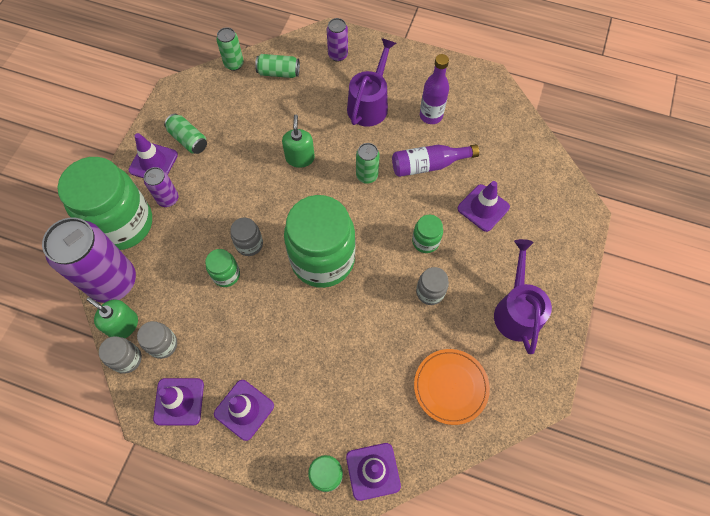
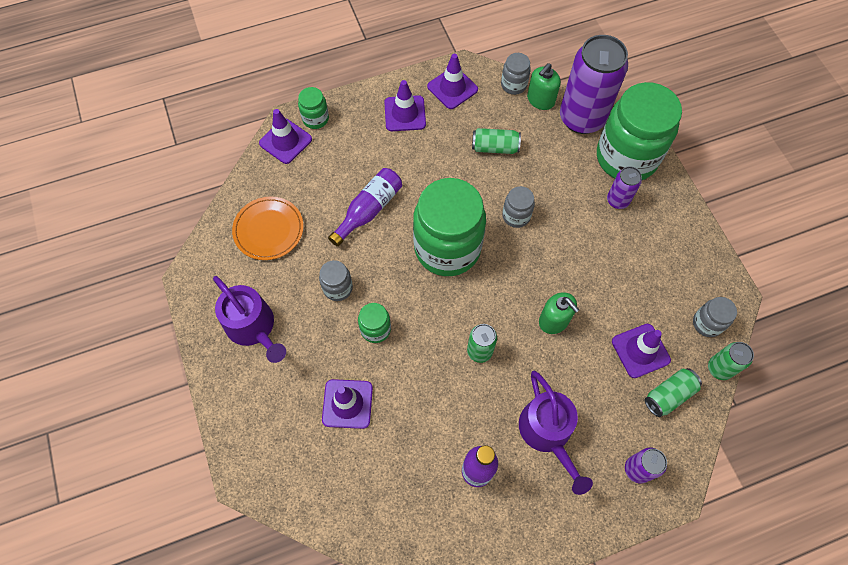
camera: 140 degrees right, 0 degrees up
(123, 325) = (540, 100): green soap dispenser -> green soap dispenser turned 135 degrees clockwise
(153, 162) = (665, 218): purple traffic cone -> purple traffic cone (640, 350)
(163, 344) = (500, 109): grey jar -> grey jar (707, 323)
(188, 140) = (663, 260): green can -> green can (495, 147)
(226, 274) = (508, 182): green jar -> none
(428, 165) = (433, 409): purple bottle -> purple bottle (369, 210)

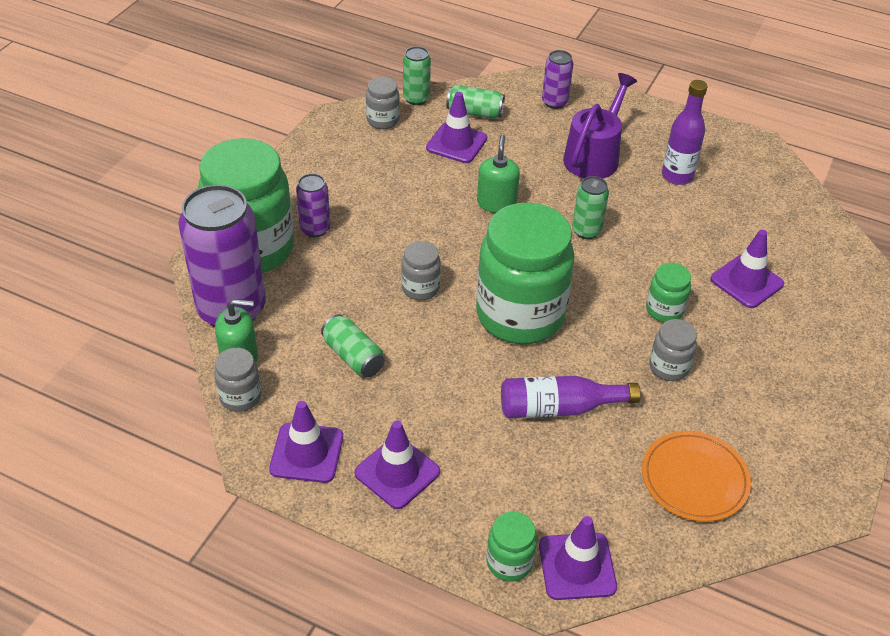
camera: 135 degrees left, 20 degrees down
(253, 327) = (792, 401): purple watering can -> none

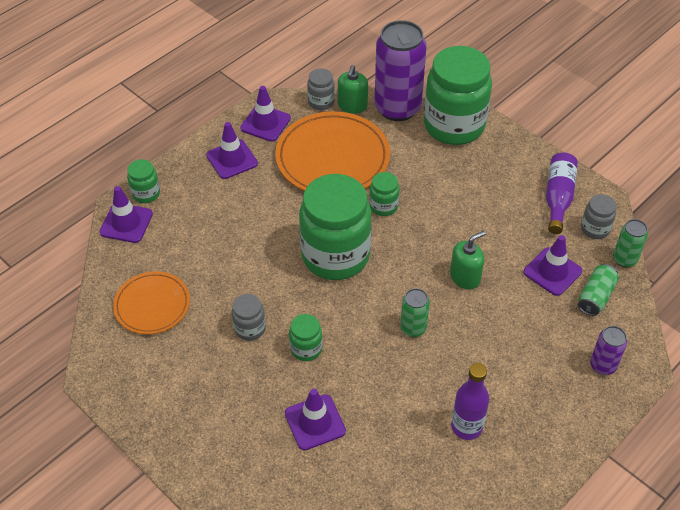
camera: 110 degrees right, 5 degrees up
(315, 229) = (466, 162): purple can -> none
(353, 356) = (332, 158): green can -> orange plate
(420, 288) = (383, 206): grey jar -> green jar
(496, 203) = (465, 277): green soap dispenser -> green soap dispenser turned 60 degrees counterclockwise
(559, 408) = (243, 252): purple bottle -> purple bottle (558, 198)
(594, 156) = (511, 369): purple watering can -> none

